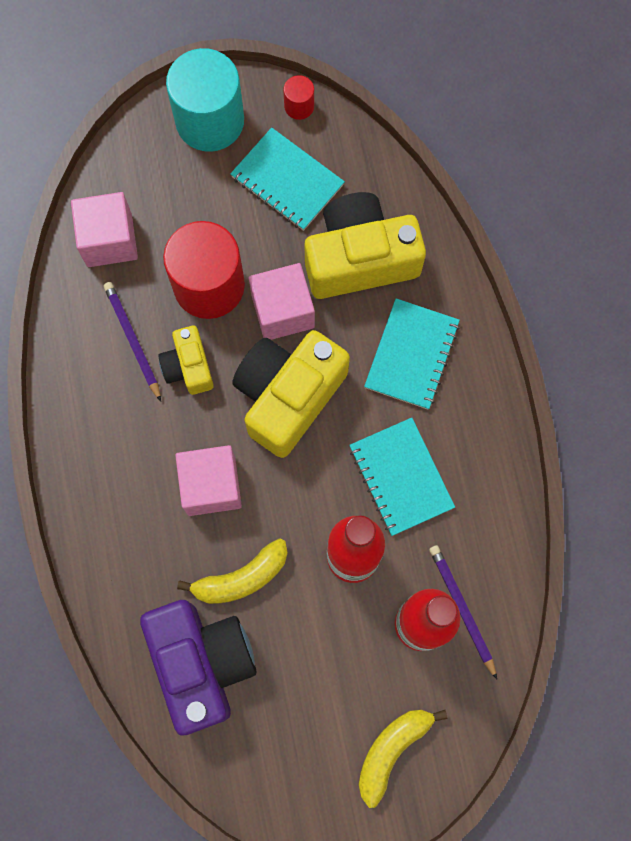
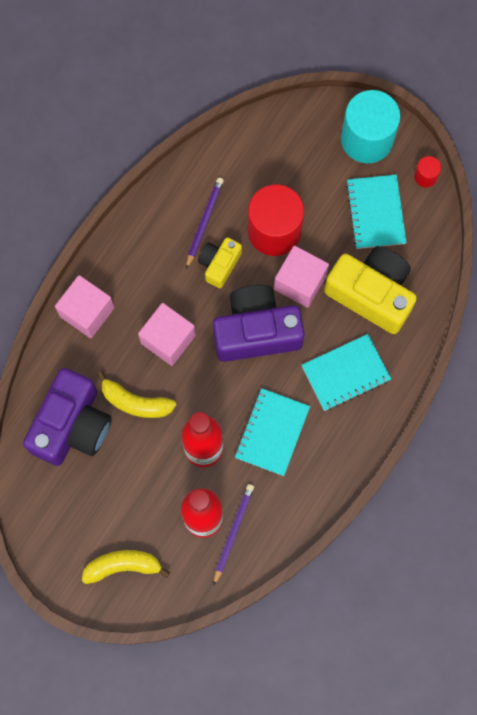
camera: 45 degrees right, 0 degrees up
(109, 240) = (246, 155): pink cube -> pink cube (87, 312)
(288, 396) = (256, 331): yellow camera -> purple camera

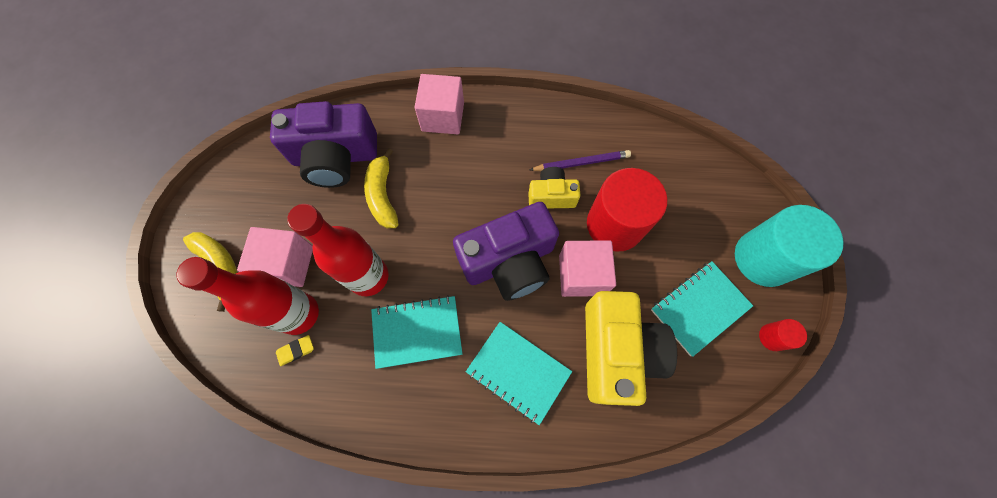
camera: 60 degrees right, 5 degrees down
(168, 339) = (456, 191): pink cube -> pink cube (288, 264)
(233, 532) = (296, 350): purple pencil -> yellow eraser
(256, 331) = (509, 261): purple camera -> purple camera turned 105 degrees clockwise

